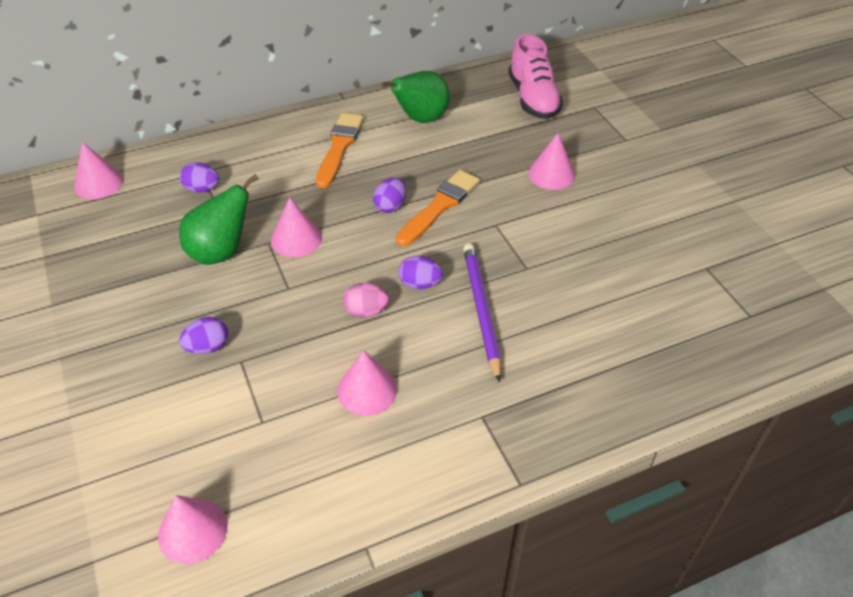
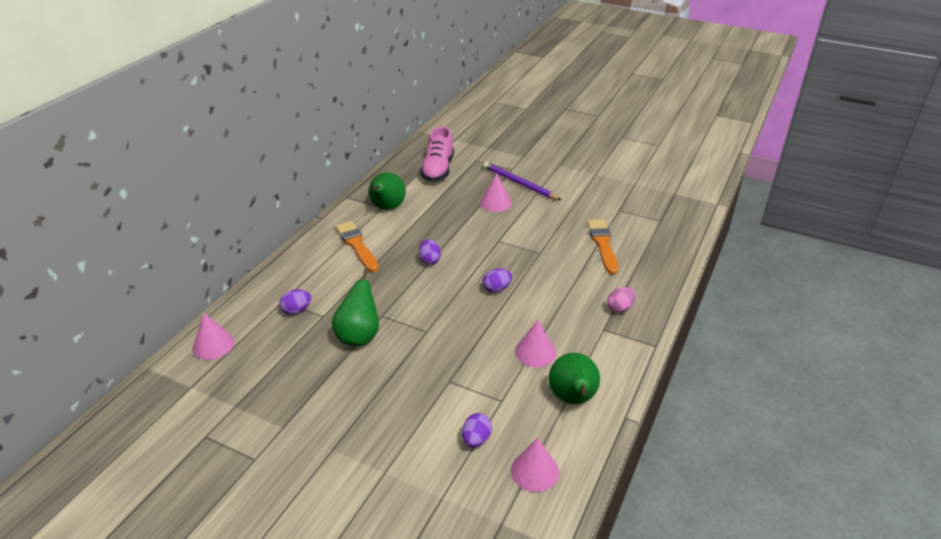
camera: 40 degrees left, 10 degrees down
(208, 347) = (420, 386): purple egg -> purple egg (476, 439)
(296, 239) = (397, 305): pink cone -> none
(336, 478) = (573, 399): none -> green pear
(366, 311) = (485, 317): pink egg -> pink egg (620, 308)
(439, 206) = (457, 247): orange brush -> orange brush (602, 244)
(481, 310) = (543, 284): purple pencil -> purple pencil (519, 184)
(533, 99) = (438, 170): pink shoe -> pink shoe turned 60 degrees clockwise

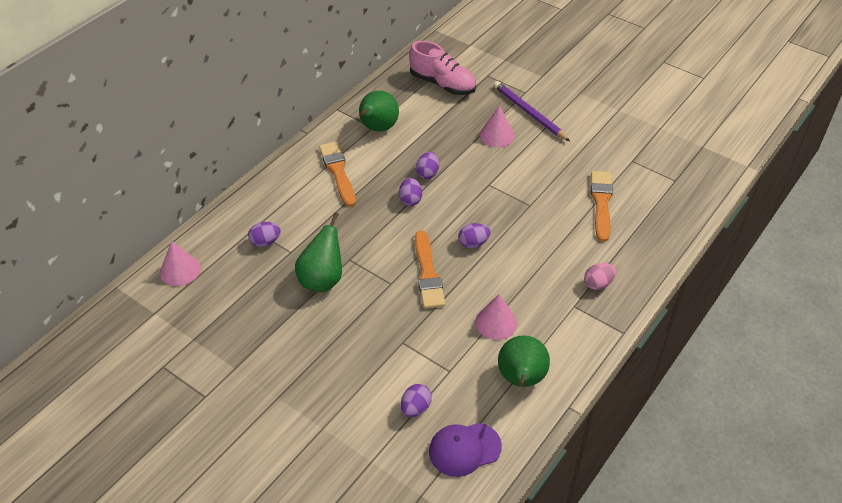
camera: 10 degrees right, 10 degrees up
(438, 170) = (442, 84): pink shoe -> pink shoe turned 75 degrees counterclockwise
(440, 238) = (427, 173): none -> purple egg
(460, 319) = (428, 274): none -> orange brush
(534, 471) = (464, 449): pink cone -> purple cap

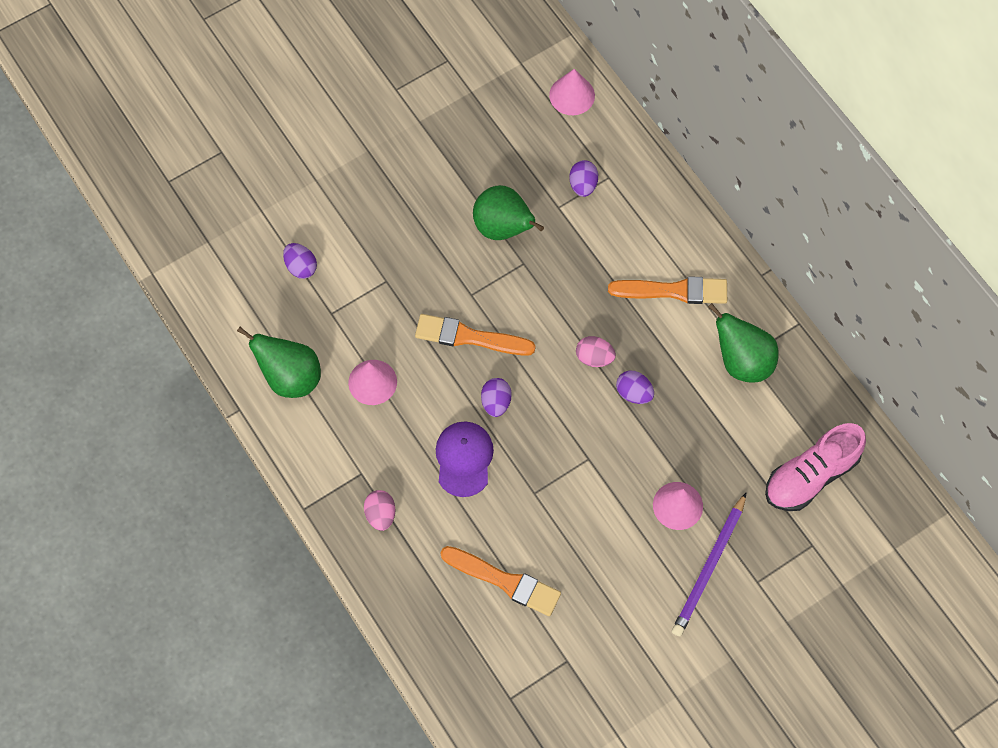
camera: 110 degrees right, 20 degrees up
(410, 200) = (594, 357): purple egg -> pink egg
(464, 449) = (237, 294): purple cap -> purple cap (464, 459)
(529, 113) = (709, 567): purple pencil -> purple pencil turned 135 degrees clockwise

